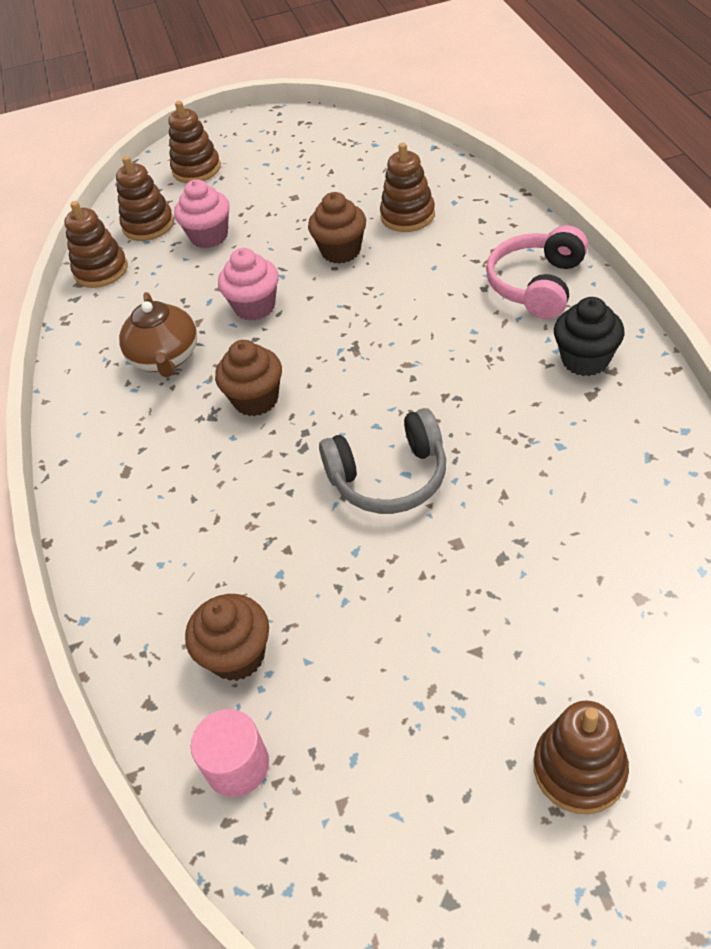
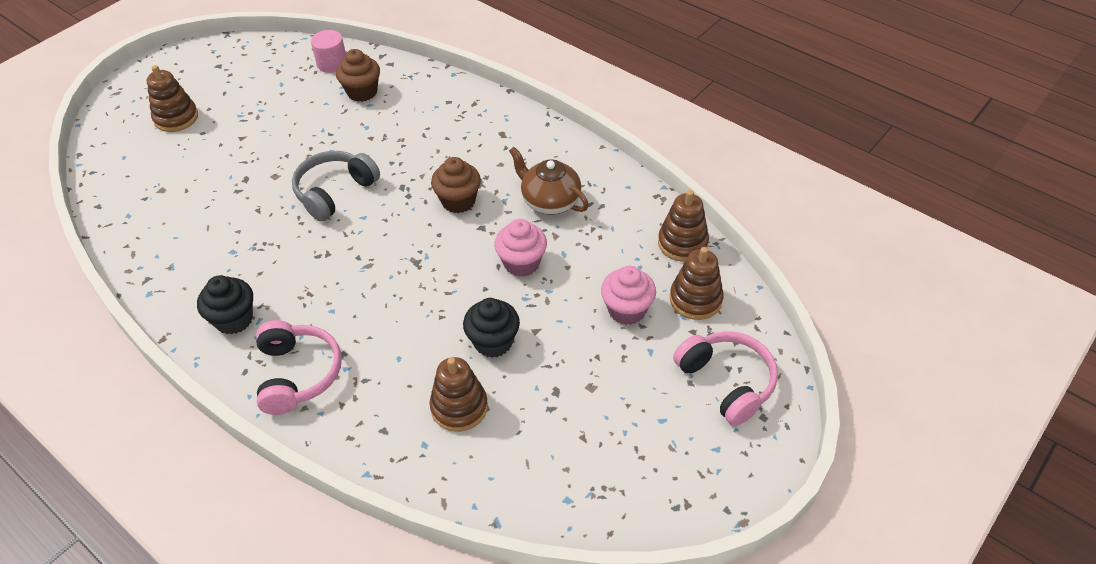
camera: 140 degrees right, 0 degrees up
(196, 169) = (726, 382): brown stacking toy -> pink headphones
(341, 251) = (493, 342): brown cupcake -> black cupcake

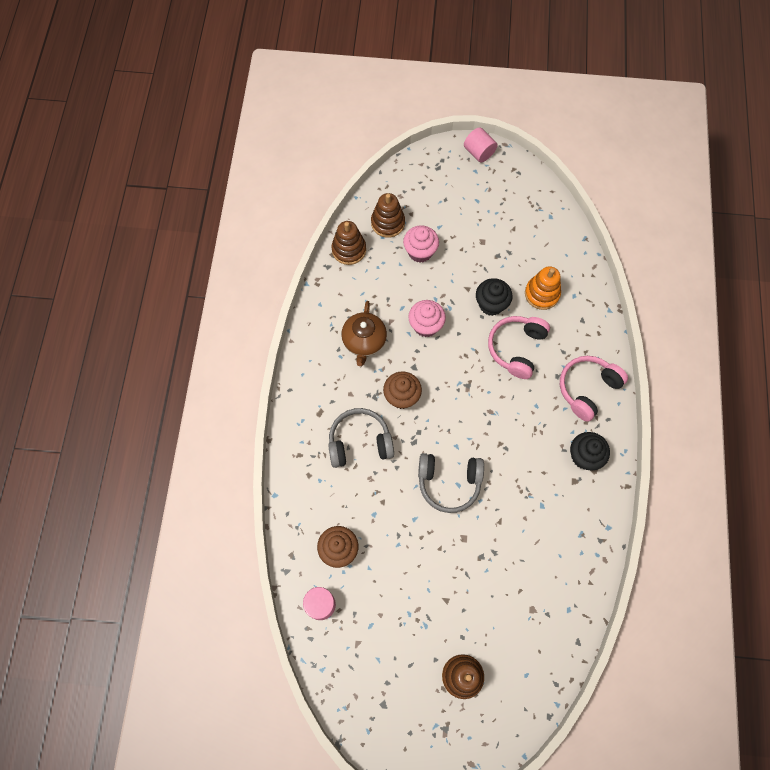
camera: 125 degrees left, 20 degrees up
(443, 148) = (359, 442): none -> grey headphones
(459, 407) = (542, 294): brown stacking toy -> orange stacking toy
(726, 382) = (433, 184): pink headphones -> pink headphones (516, 348)
(748, 474) = (479, 152): none -> pink cylinder

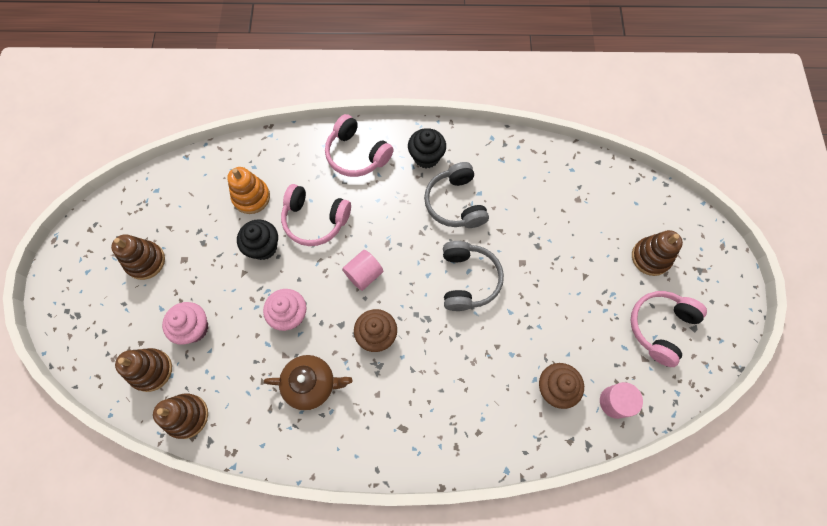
camera: 95 degrees left, 0 degrees up
(359, 442) = (434, 377): grey headphones -> grey headphones (455, 203)
(387, 668) = (660, 327): none -> pink headphones
(479, 152) = (61, 268): pink cylinder -> pink cylinder (364, 274)
(482, 212) = (145, 261): none -> brown stacking toy

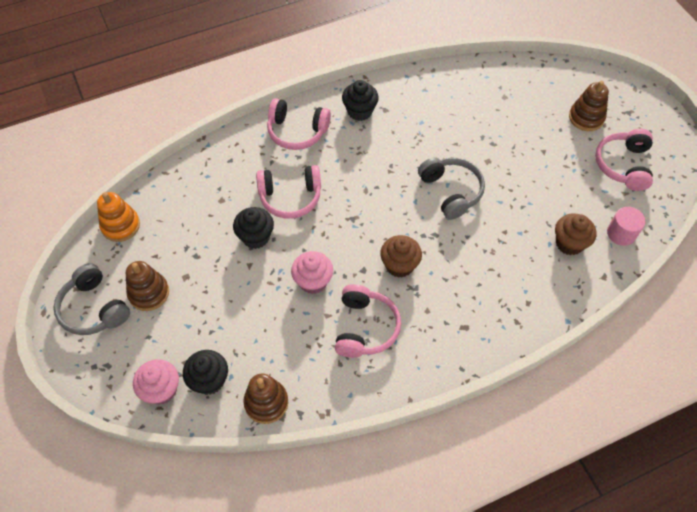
camera: 25 degrees left, 10 degrees down
(151, 370) = (209, 380): brown stacking toy -> black cupcake
(194, 328) = (230, 328): pink cupcake -> pink cupcake (161, 390)
(251, 197) = (220, 201): orange stacking toy -> orange stacking toy (120, 225)
(311, 384) = (365, 327): brown teapot -> pink headphones
(364, 274) = (360, 223): pink cylinder -> none
(455, 203) = (406, 137): grey headphones -> grey headphones (94, 308)

